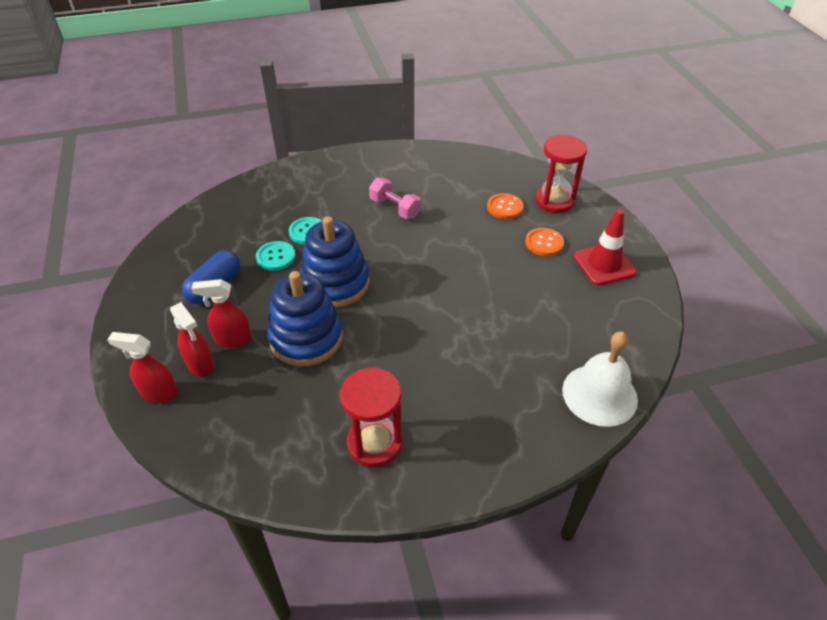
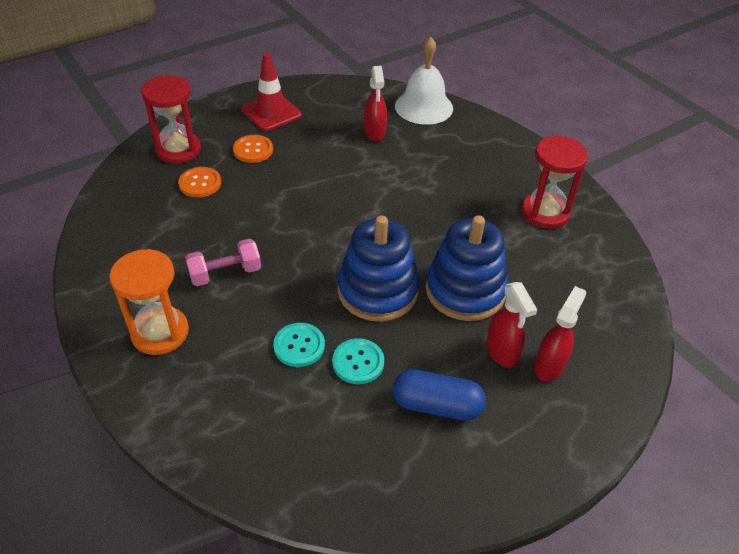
camera: 110 degrees left, 0 degrees up
(159, 393) = (603, 386): red spray bottle -> red spray bottle (375, 132)
(355, 175) = (160, 332): none -> orange hourglass
(395, 208) = (225, 273): pink dumbbell -> pink dumbbell turned 45 degrees clockwise

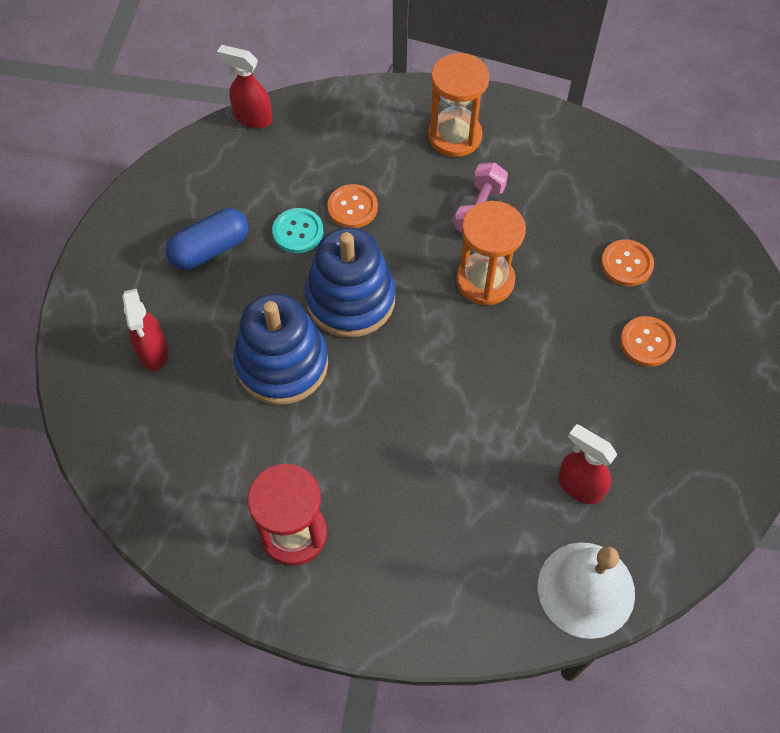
camera: 135 degrees right, 15 degrees up
(178, 150) = (703, 278): red hourglass -> none
(271, 113) = (709, 408): red traffic cone -> none
(285, 236) = (485, 280): none -> orange hourglass
(299, 346) = (352, 207): turquoise button -> orange button
(502, 352) = (200, 331): red spray bottle -> red spray bottle (252, 118)

